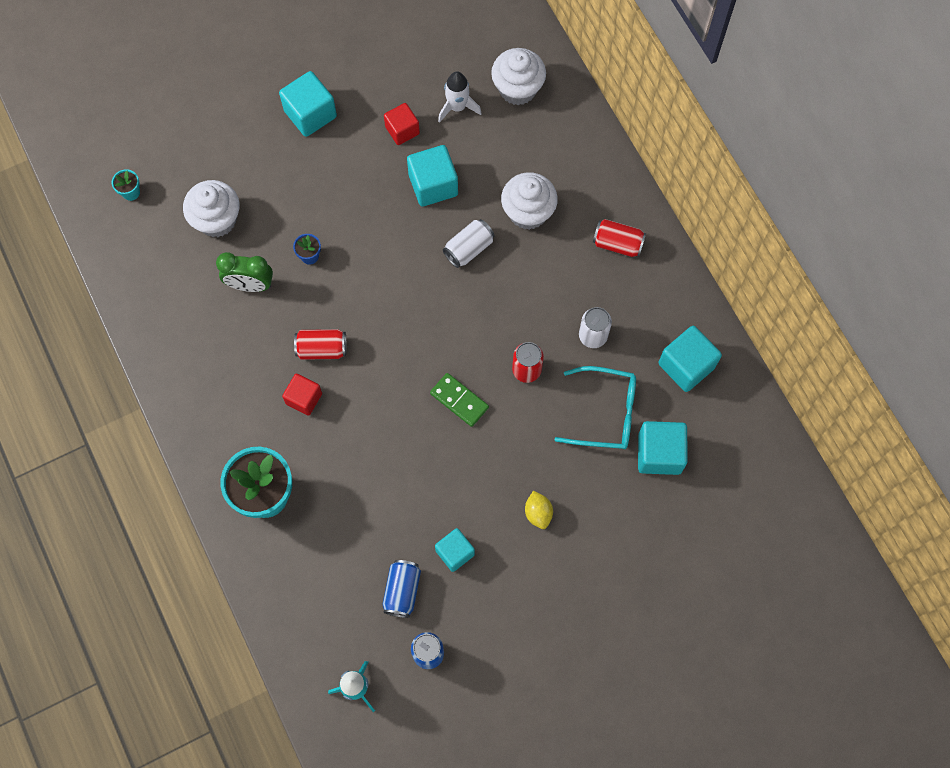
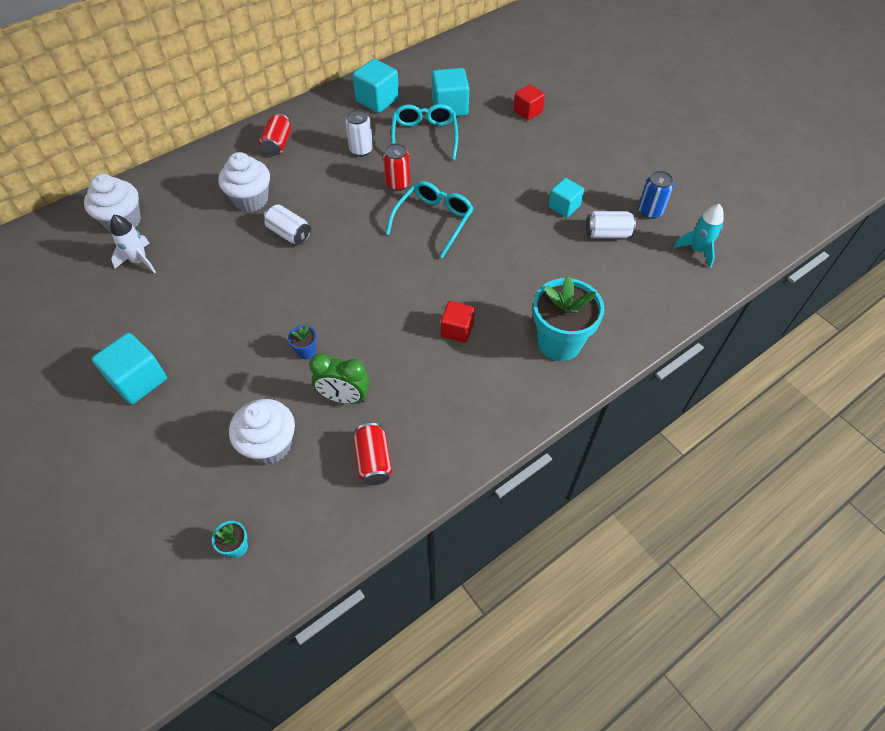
camera: 100 degrees left, 15 degrees down
(250, 285) = (344, 397): green clock -> green clock turned 105 degrees clockwise
(322, 349) = (404, 324): red can -> red can (373, 461)
(402, 130) = (163, 299): red cube -> red cube (527, 111)
(402, 591) = (607, 234): blue can -> white can
(433, 185) = (224, 267): turquoise cube -> none
(459, 400) = (433, 221): green domino -> turquoise glasses
(538, 513) = (515, 164): yellow lemon -> none

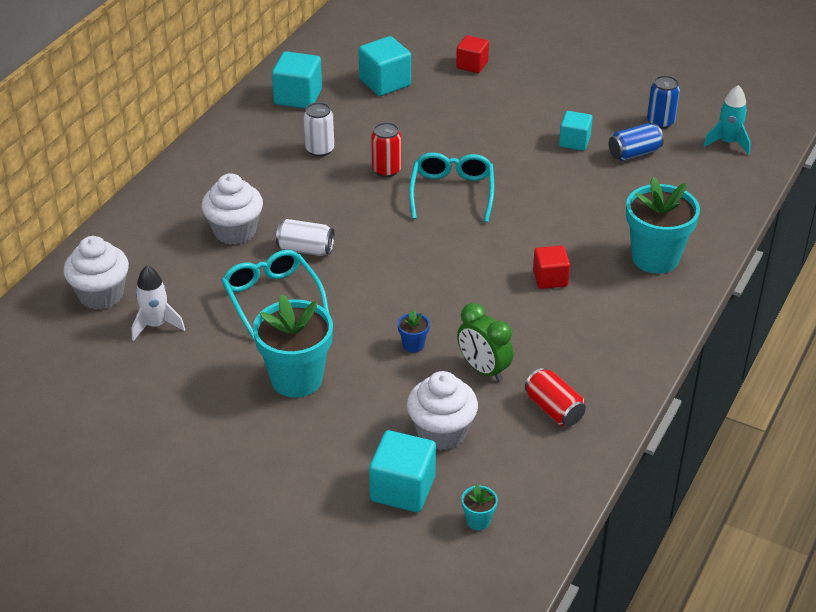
camera: 25 degrees left, 15 degrees down
(138, 380) = (254, 428): turquoise cube -> turquoise cube (402, 489)
(199, 348) = (296, 379): none -> turquoise flower pot
(278, 144) = (219, 170): red can -> none
(344, 397) = (483, 369): green clock -> green clock turned 60 degrees clockwise
(424, 137) = (380, 118): turquoise glasses -> turquoise glasses (272, 298)
(607, 234) = (634, 153): white can -> blue can

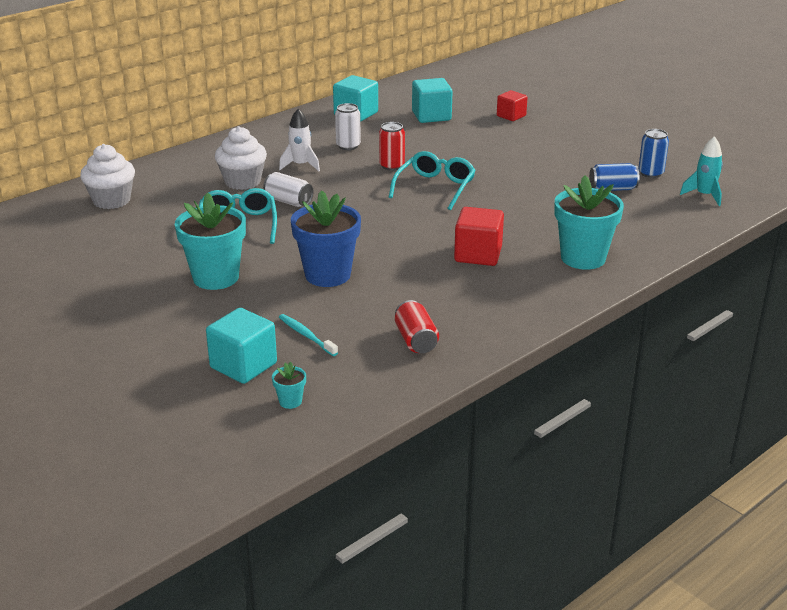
camera: 20 degrees right, 10 degrees down
(156, 325) = (136, 225): white rocket -> white rocket (301, 165)
(413, 345) = (327, 275): blue flower pot -> blue flower pot, size x2.38
(441, 432) = (306, 335): white cupcake -> turquoise toothbrush
(483, 369) = (374, 302): green clock -> none
(550, 278) = (478, 254): red cube -> red cube, size x1.52
(574, 142) = (564, 174): turquoise cube -> none

